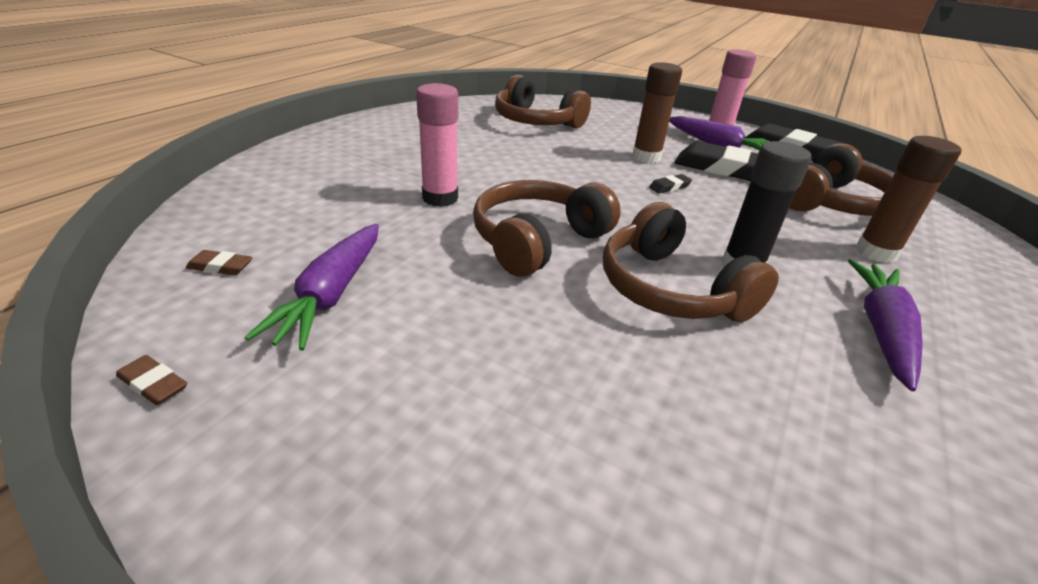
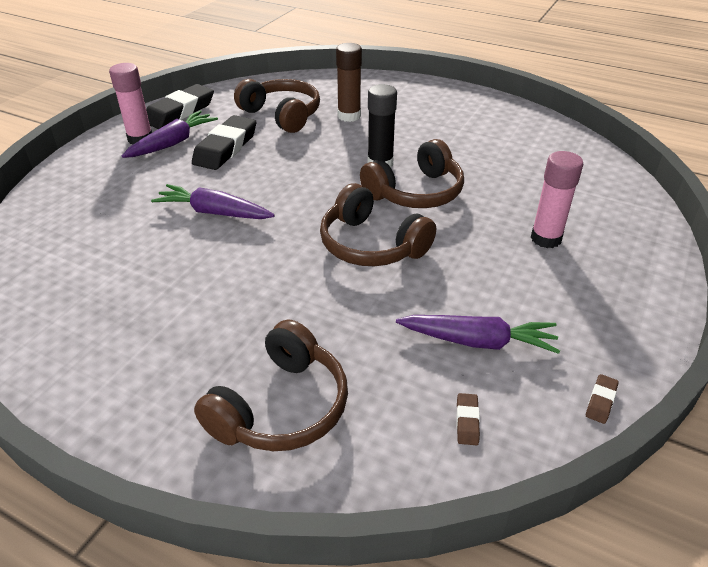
camera: 90 degrees left, 5 degrees up
(440, 198) = (308, 304): pink glue stick -> pink glue stick (546, 238)
(536, 121) = (92, 249): brown headphones -> brown headphones (281, 407)
(646, 157) = (201, 183): brown glue stick -> none
(669, 187) = (265, 177): black eraser -> none
(881, 330) = (429, 133): purple carrot -> purple carrot (214, 212)

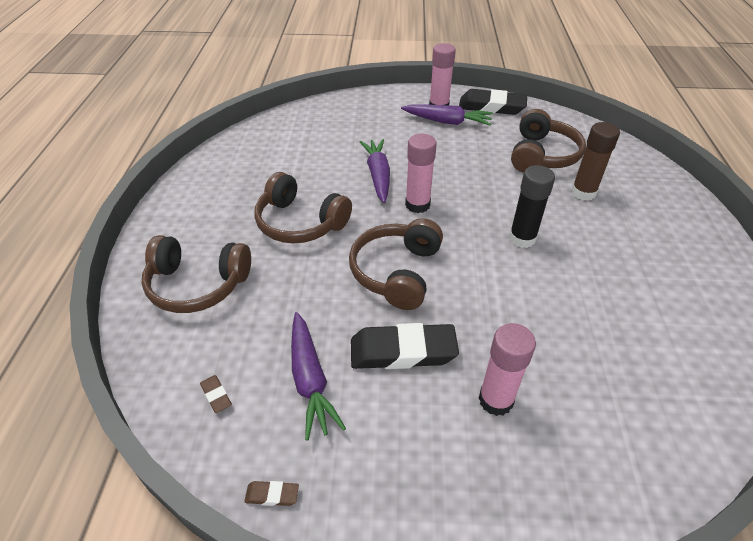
camera: 65 degrees right, 5 degrees up
(225, 148) = (464, 147): black eraser -> black eraser (403, 351)
(286, 202) = (417, 205): none -> pink glue stick
(416, 192) = (496, 276): brown headphones -> brown headphones (300, 223)
(467, 421) = (216, 395): brown eraser -> brown eraser turned 75 degrees clockwise

